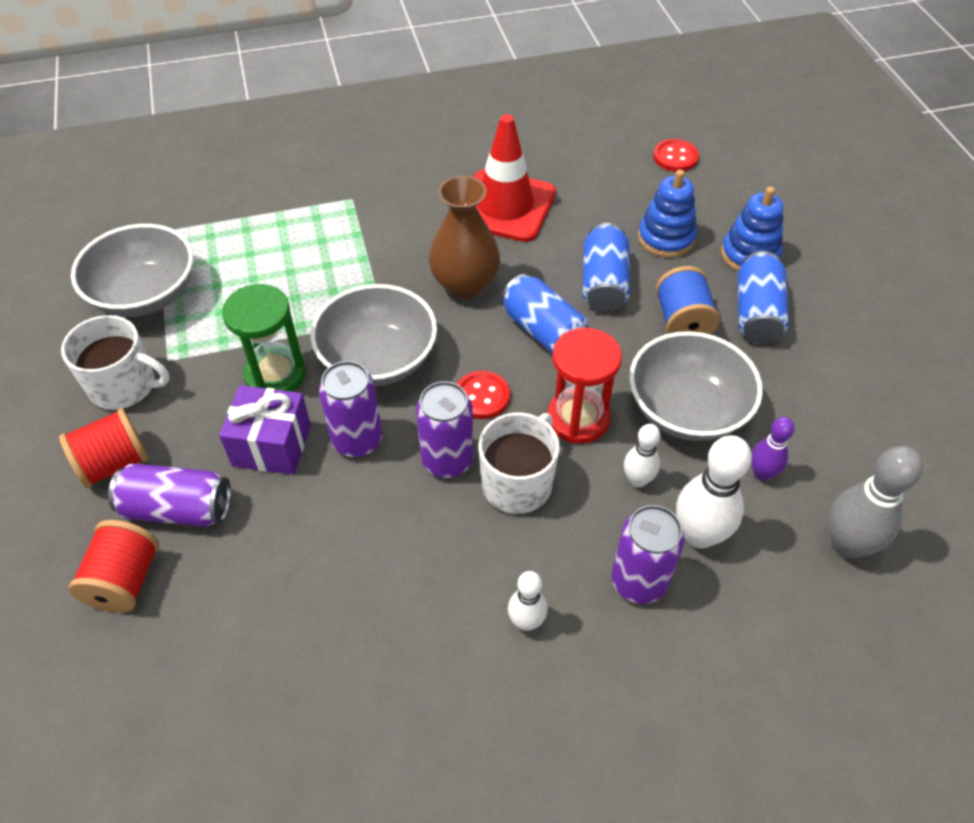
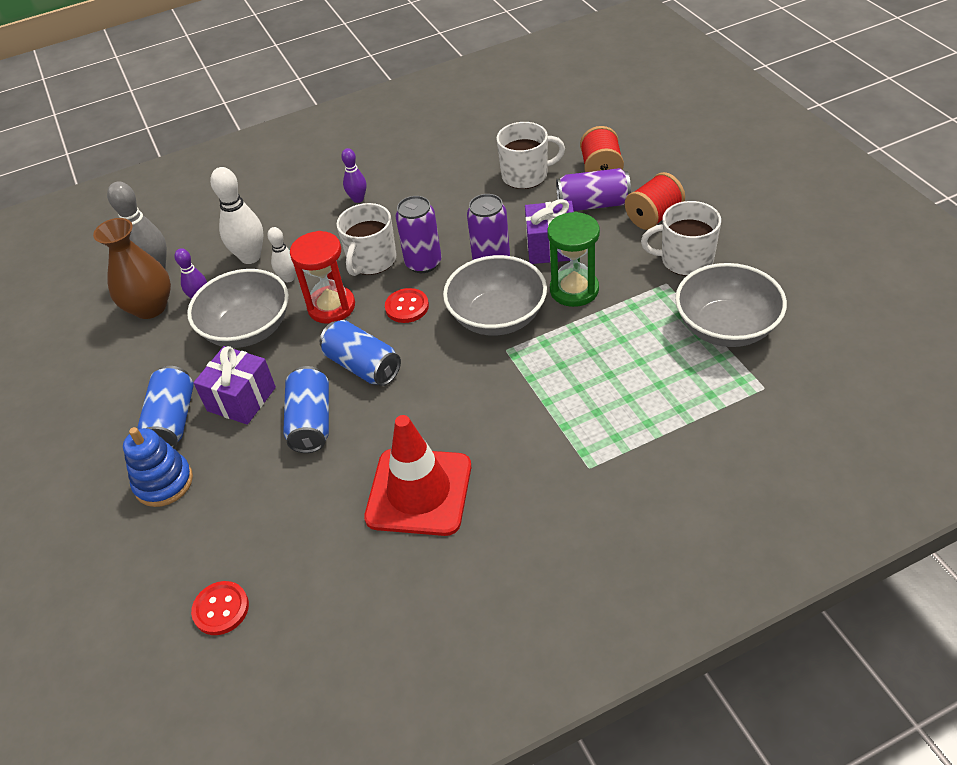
camera: 175 degrees right, 5 degrees down
(243, 601) = (526, 175): none -> white mug
(465, 284) = (441, 394): brown vase -> brown vase (150, 307)
(526, 621) = (358, 199): white bowling pin -> purple bowling pin
(638, 581) = (291, 228): purple can -> none
(666, 238) = (246, 486): blue stacking toy -> none
(682, 321) = (241, 399): blue spool -> purple gift

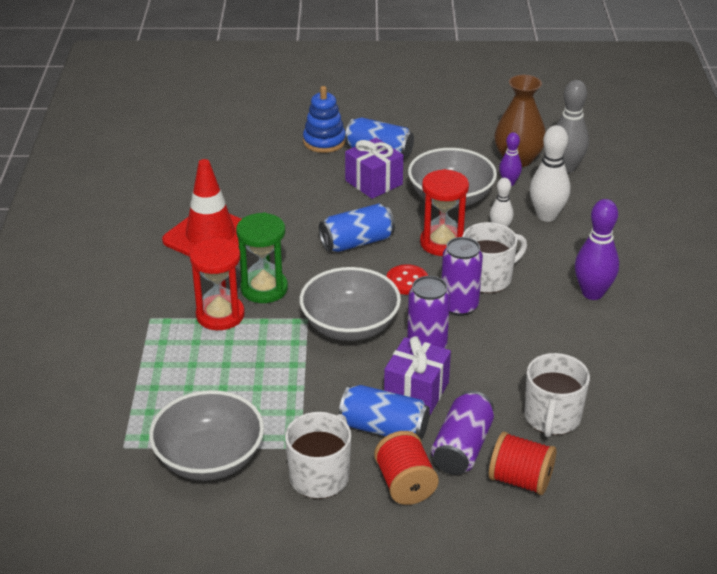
camera: 110 degrees right, 10 degrees down
(221, 609) = (203, 147): red button -> none
(311, 422) = (321, 207): blue can -> blue can (384, 428)
(358, 199) = (592, 293): purple bowling pin -> purple bowling pin, size x1.72
(371, 260) = (488, 278): white mug -> white mug turned 105 degrees clockwise
(545, 413) = (220, 315): none -> red hourglass
(574, 290) = (343, 383): green hourglass -> green hourglass (264, 289)

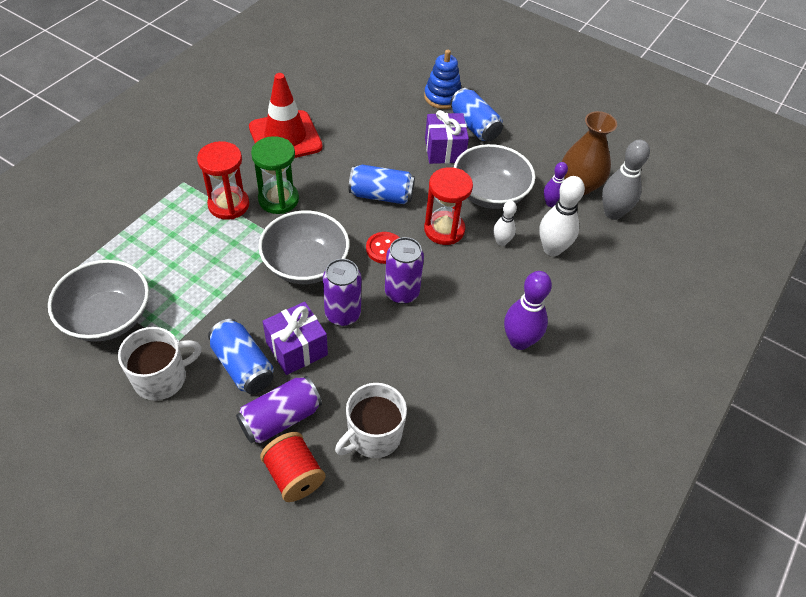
camera: 30 degrees right, 15 degrees up
(405, 484) = (210, 423): red spool -> none
(488, 278) = (448, 280): white mug -> none

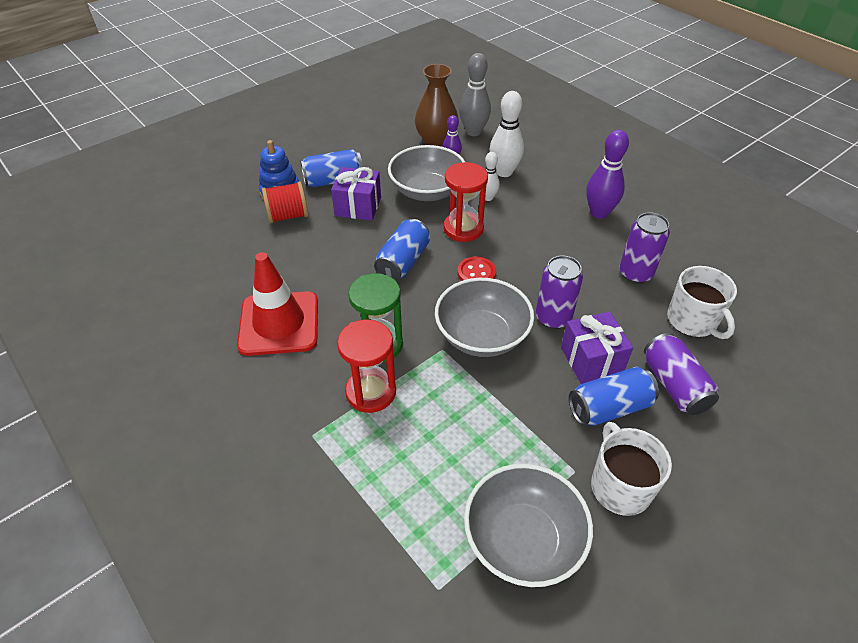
camera: 70 degrees left, 5 degrees down
(294, 475) = (737, 384): red spool -> red spool (288, 216)
(402, 292) = (534, 272): purple can -> purple can (635, 274)

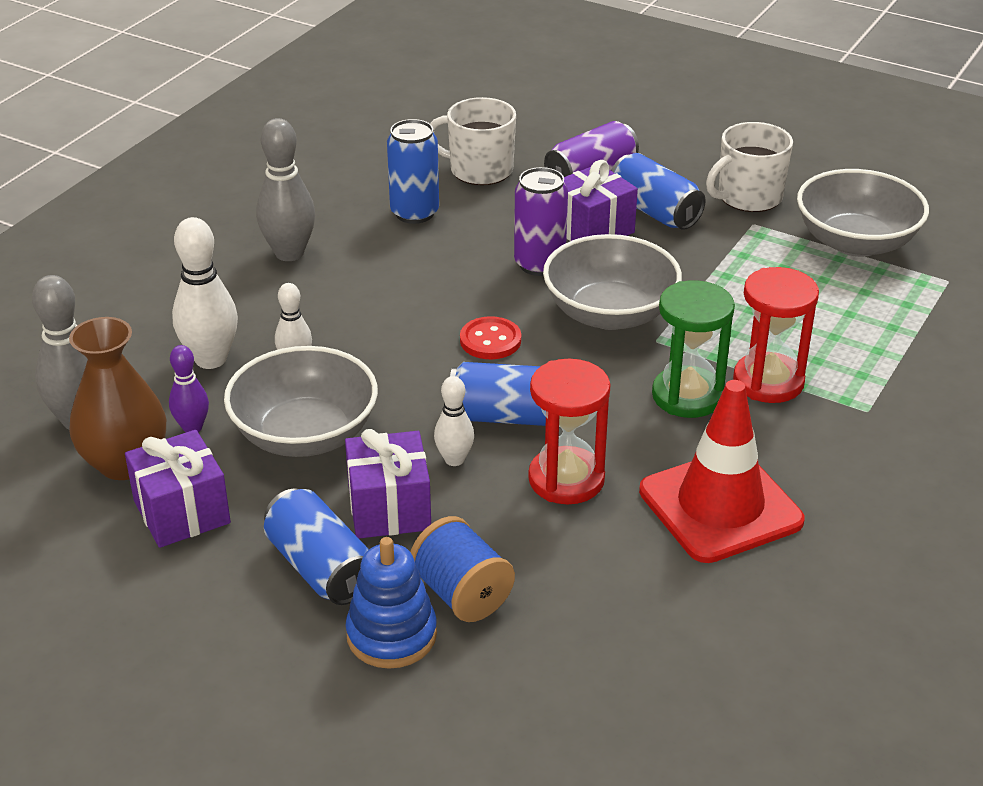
camera: 110 degrees left, 10 degrees down
(288, 216) = (462, 594): red spool -> blue spool
(379, 234) = (454, 459): none -> white bowling pin
(394, 150) = (181, 512): none -> purple gift
(463, 229) = (392, 373): red hourglass -> red hourglass (566, 479)
(599, 213) = (289, 253): purple bowling pin -> grey bowling pin
(635, 274) = (414, 213): purple can -> blue can
(692, 321) = (479, 170): white mug -> white mug turned 120 degrees counterclockwise

